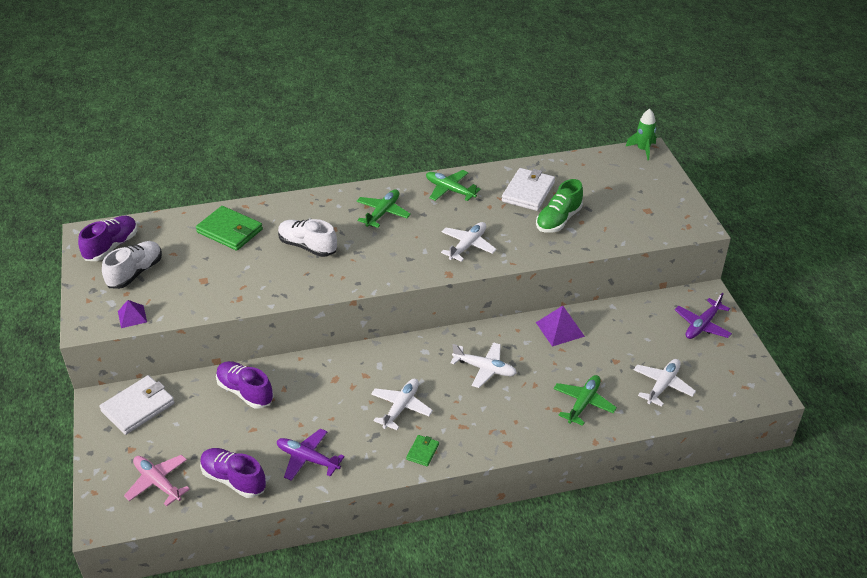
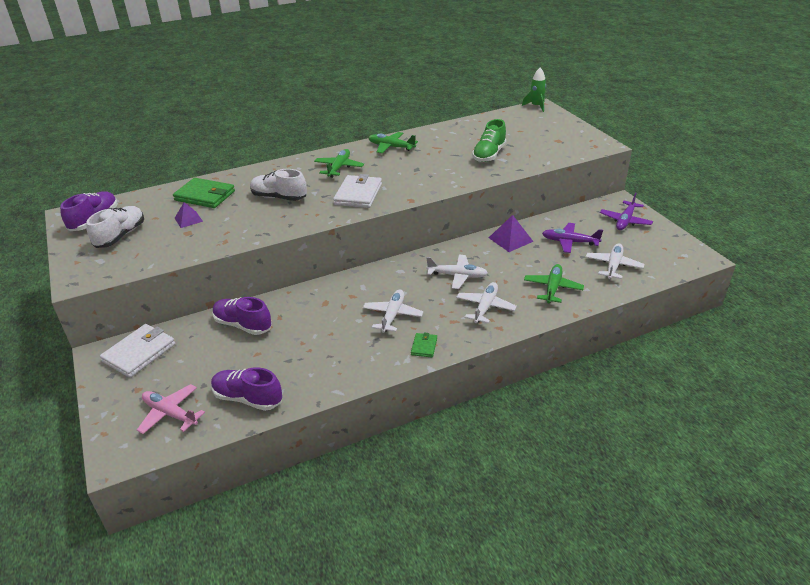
camera: 10 degrees left, 5 degrees down
(132, 316) = (123, 268): purple pyramid -> purple pyramid (188, 219)
(307, 459) = (316, 369): purple plane -> purple plane (569, 242)
(468, 246) = (420, 180): white plane -> white plane (485, 307)
(528, 192) = (456, 141): white wallet -> white wallet (358, 194)

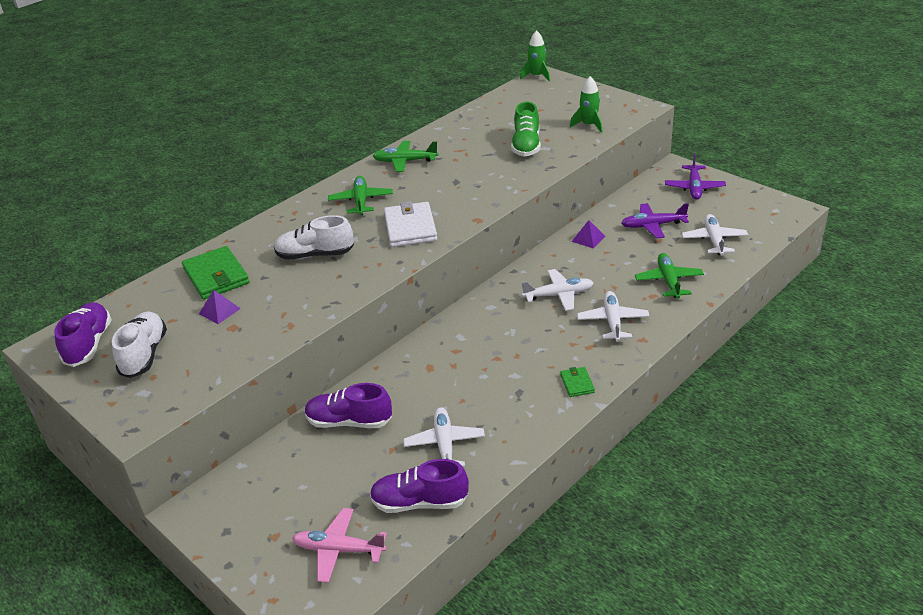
camera: 20 degrees left, 0 degrees up
(139, 353) = (242, 494): white wallet -> none
(205, 196) = (216, 276): green wallet -> green wallet turned 60 degrees clockwise
(392, 315) = (518, 359): white plane -> white plane (444, 444)
(510, 239) = (588, 238): purple pyramid -> purple pyramid, size x0.66
(549, 150) = (589, 125): none -> green rocket

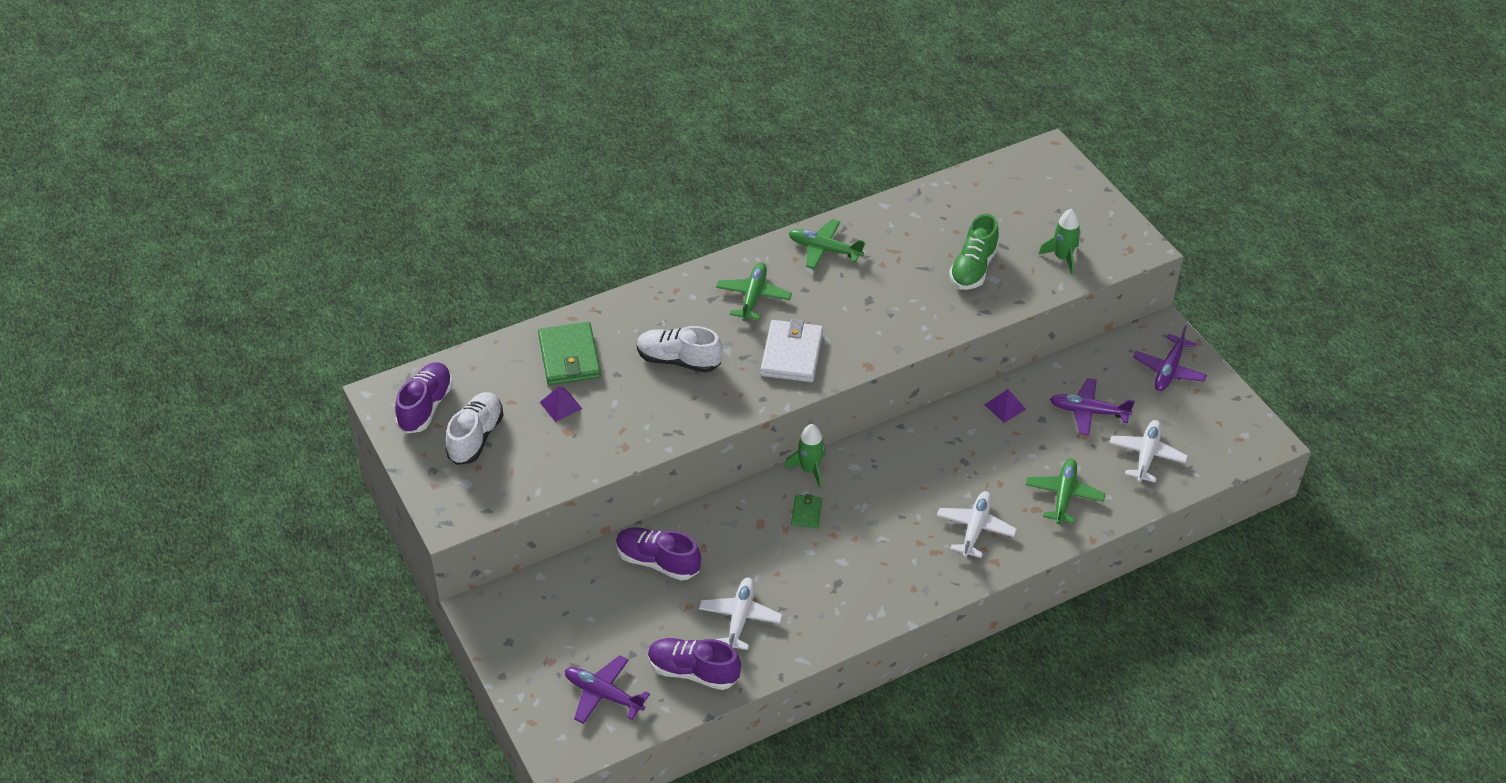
camera: 15 degrees right, 10 degrees up
(339, 550) = (603, 694): pink plane -> purple plane
(537, 76) = (1042, 150): green rocket -> green rocket (809, 470)
(559, 295) = (934, 475): white plane -> none
(577, 383) = (900, 592): green wallet -> green wallet (806, 513)

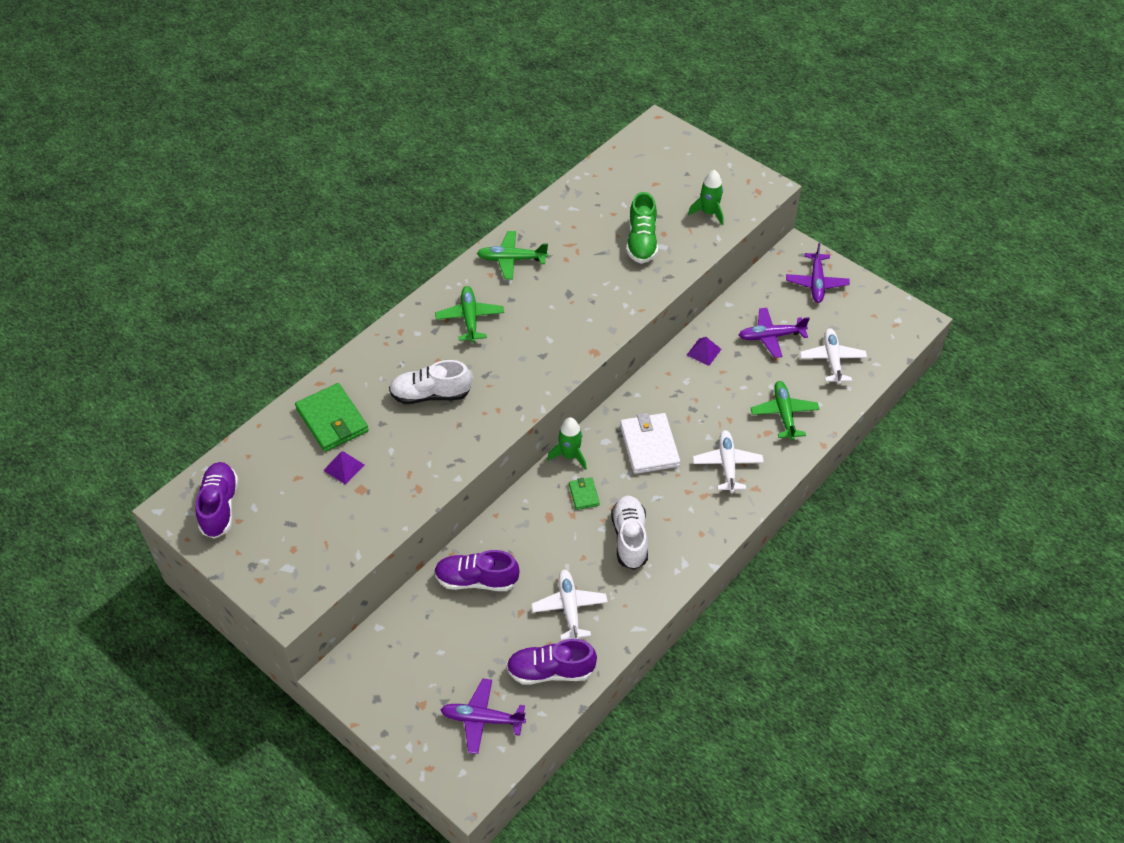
camera: 20 degrees left, 5 degrees up
(476, 437) = (279, 521): white shoe -> white shoe (629, 538)
(792, 354) = (526, 360): white wallet -> white wallet (649, 445)

